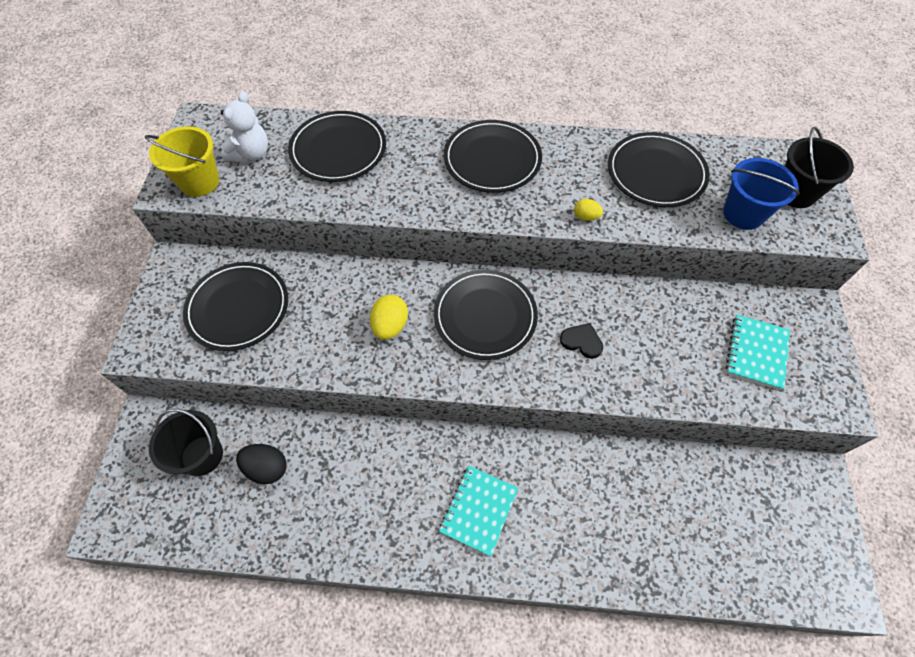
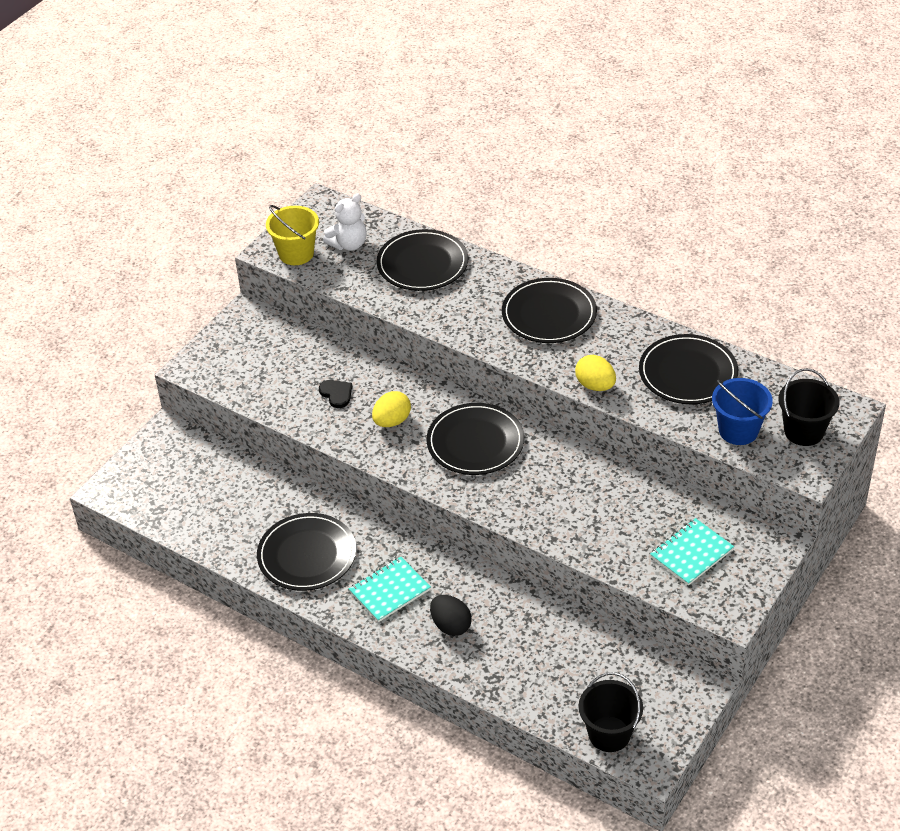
camera: 30 degrees right, 15 degrees down
(202, 455) = (197, 471): black bucket -> black bucket (609, 734)
(238, 308) = (279, 365): black plate -> black plate (307, 555)
(267, 468) = (242, 499): black egg -> black egg (451, 625)
(582, 341) = (544, 489): black heart -> black heart (336, 394)
(586, 217) = (595, 385): yellow egg -> yellow egg, size x1.71

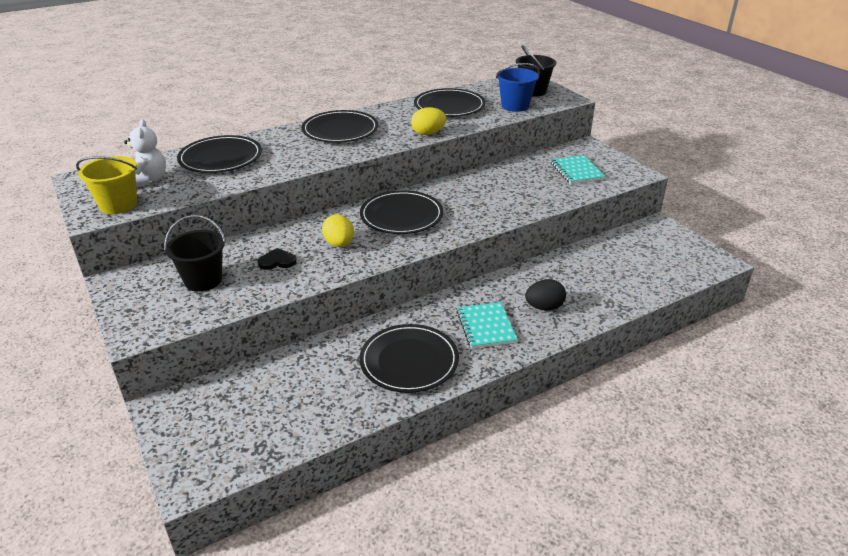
camera: 65 degrees left, 10 degrees down
(609, 734) = (686, 270): black bucket -> black bucket (203, 280)

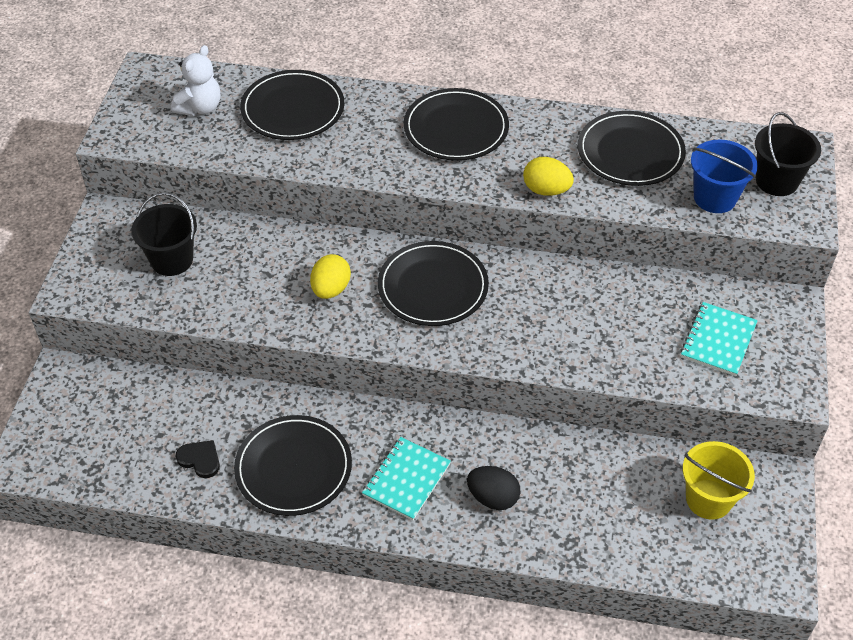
camera: 40 degrees right, 15 degrees up
(118, 205) = (145, 132): yellow bucket -> yellow bucket (708, 499)
(277, 261) = (254, 276): black heart -> black heart (200, 459)

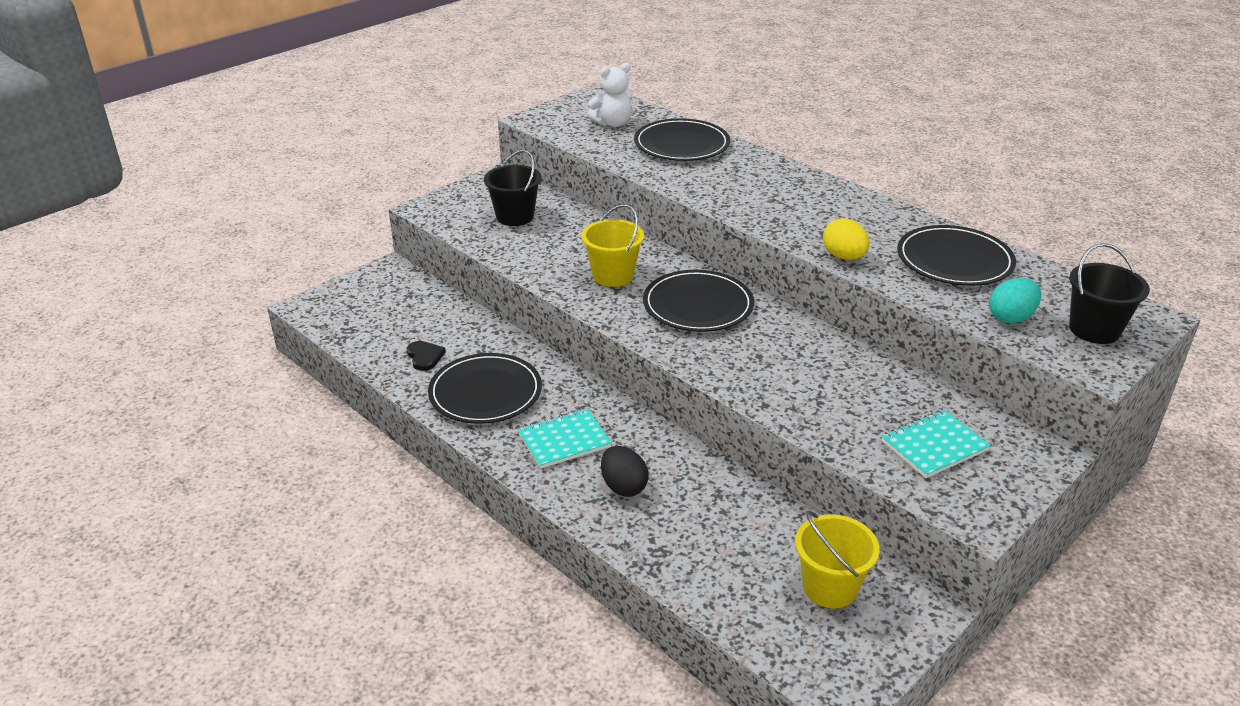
camera: 35 degrees right, 15 degrees down
(331, 289) = (613, 275): yellow egg -> yellow bucket
(456, 128) = (804, 195): black plate -> none
(714, 198) = (1011, 318): blue bucket -> turquoise egg

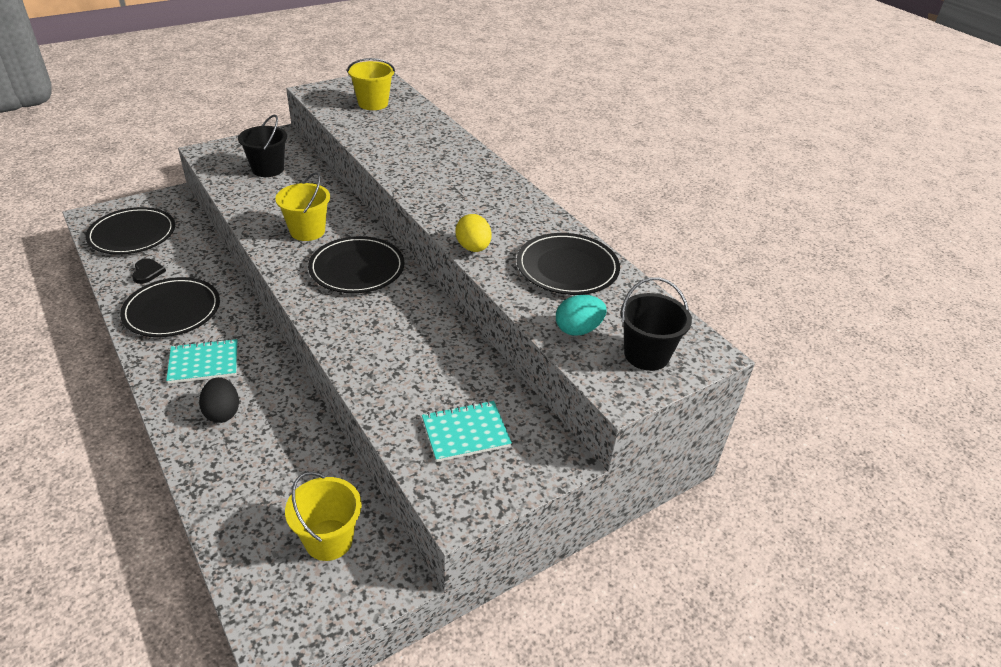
camera: 10 degrees right, 5 degrees up
(612, 123) = (373, 103): white teddy bear -> yellow bucket
(681, 144) = (414, 129): black plate -> black plate (132, 234)

